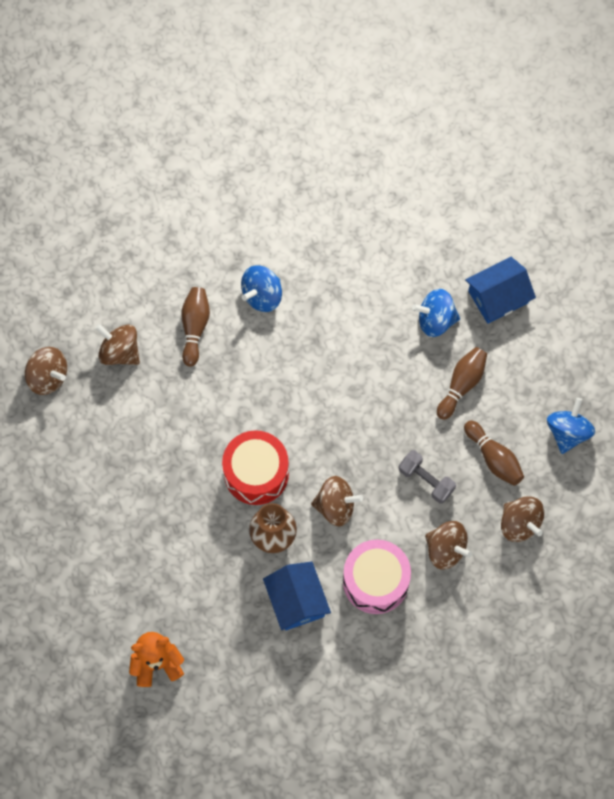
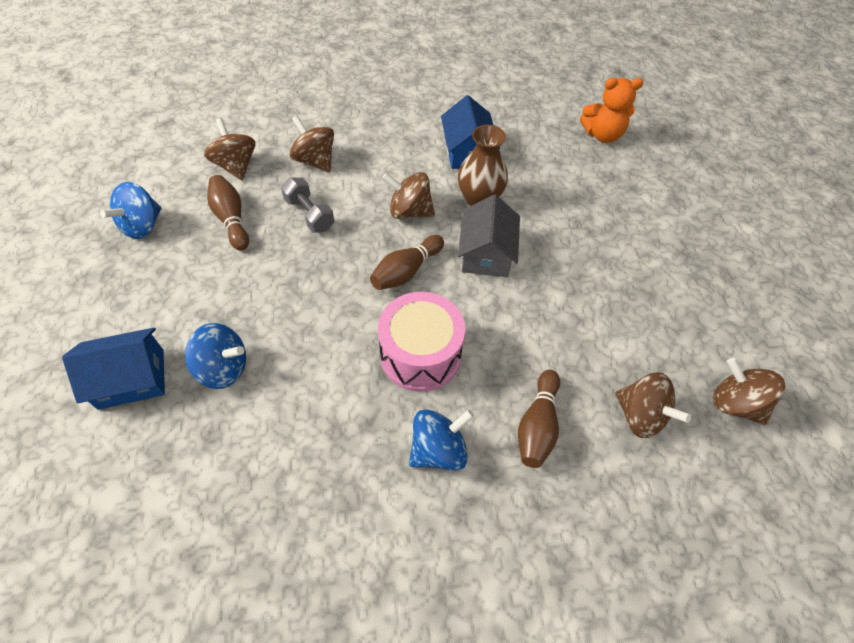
camera: 170 degrees left, 15 degrees down
(256, 473) = (486, 253): red drum -> grey house
(375, 581) = (390, 151): pink drum -> pink drum (420, 354)
(462, 384) = (229, 291): brown bowling pin -> brown bowling pin (406, 271)

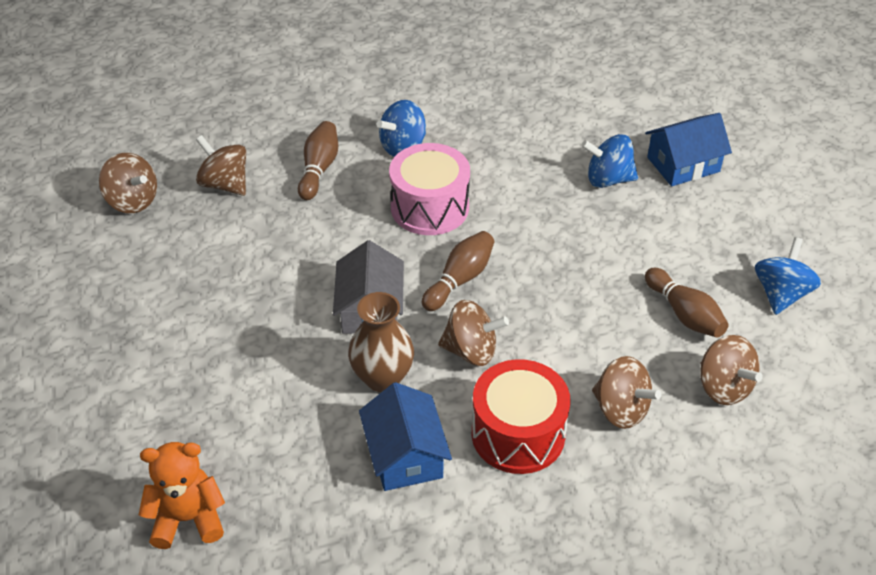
camera: 175 degrees right, 10 degrees down
(309, 214) = (594, 331): grey dumbbell -> none
(390, 155) = (518, 434): none -> red drum

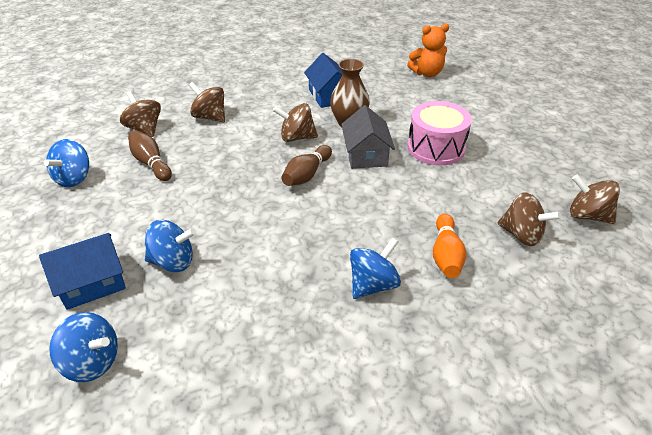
camera: 175 degrees right, 5 degrees down
(319, 169) = (446, 255): brown bowling pin -> orange bowling pin
(429, 207) = (336, 225): pink drum -> pink drum (436, 148)
(518, 434) = (269, 106): red drum -> none
(650, 106) = (92, 362): none -> blue spinning top

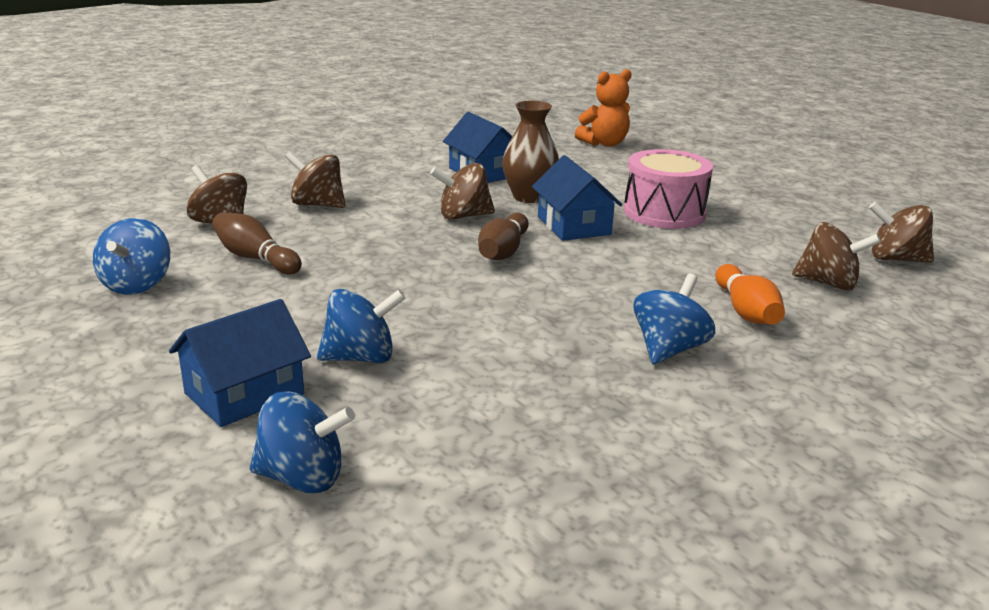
camera: 15 degrees left, 15 degrees down
(366, 154) = (574, 225): grey house -> blue house

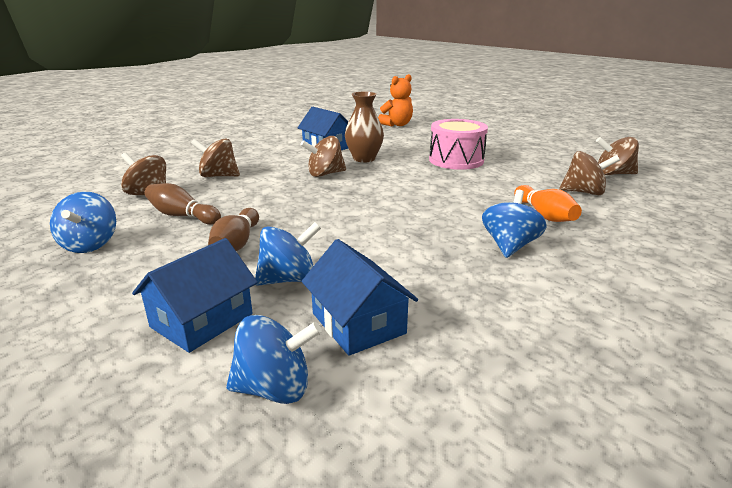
camera: 10 degrees left, 0 degrees up
(503, 251) = (362, 194): brown bowling pin -> brown bowling pin (236, 244)
(574, 225) = (402, 173): blue house -> blue house (358, 323)

